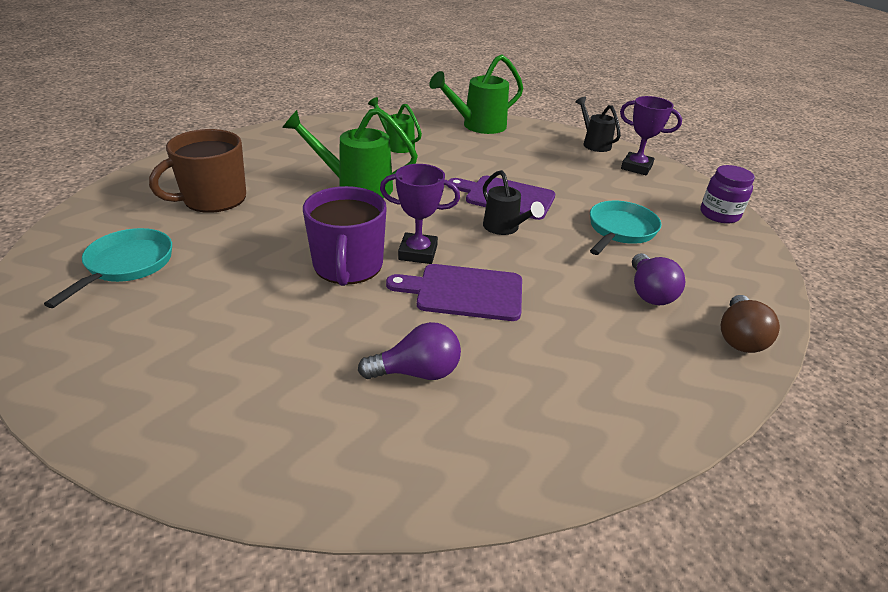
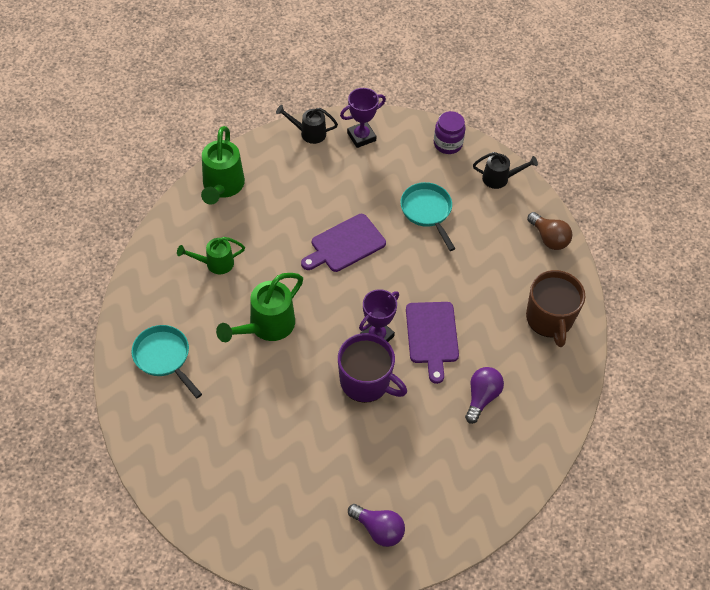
camera: 55 degrees left, 20 degrees up
(126, 265) = (282, 504): turquoise pan -> turquoise pan (164, 357)
(213, 199) = (221, 425): brown mug -> brown mug (549, 319)
(464, 292) = (432, 336): purple cutting board -> purple cutting board turned 45 degrees counterclockwise
(504, 228) = (382, 272): black watering can -> black watering can (499, 178)
(649, 292) = (492, 247): purple light bulb -> purple light bulb (378, 529)

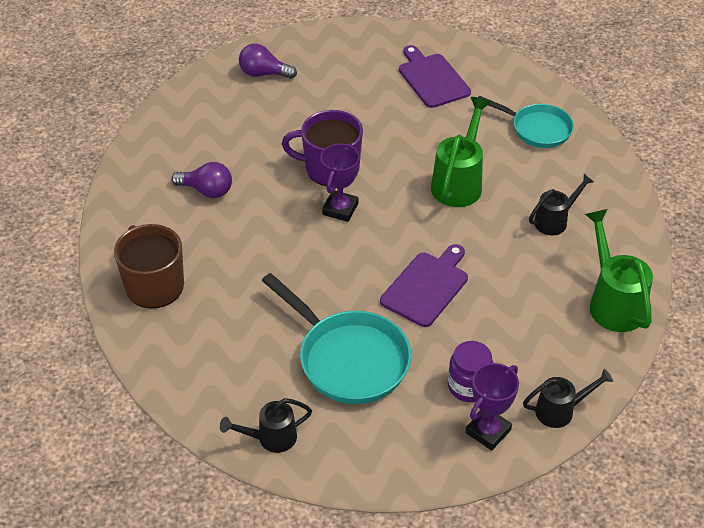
camera: 160 degrees right, 10 degrees down
(215, 263) = (555, 221): green watering can -> black watering can
(427, 211) = (348, 359): turquoise pan -> turquoise pan, size x1.54
(432, 336) = (281, 227): purple cutting board -> purple cutting board (432, 78)
(448, 144) = (364, 465): purple jar -> purple jar (468, 386)
(481, 397) = (207, 190): purple light bulb -> purple light bulb turned 75 degrees counterclockwise
(549, 238) = (179, 378): brown light bulb -> none

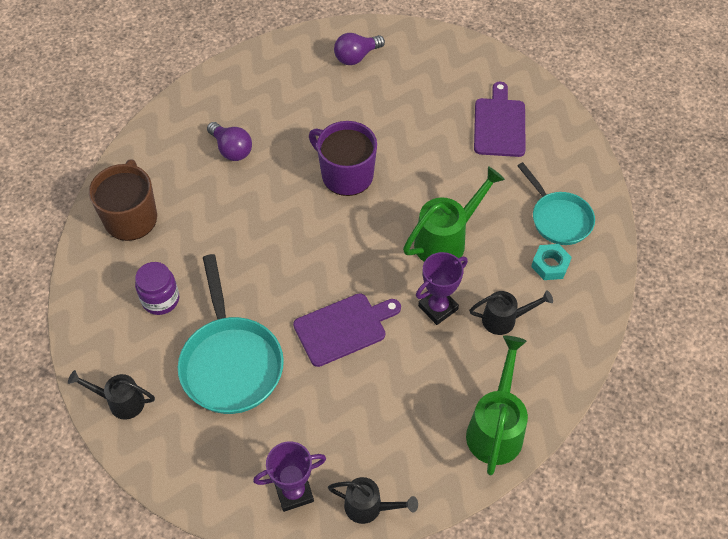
camera: 30 degrees right, 10 degrees up
(264, 74) = (356, 57): purple light bulb -> purple light bulb turned 75 degrees counterclockwise
(340, 209) = (326, 218): purple trophy -> purple trophy (438, 307)
(468, 386) = (309, 441): purple jar -> purple jar (160, 299)
(558, 165) = (550, 265): none -> turquoise nut

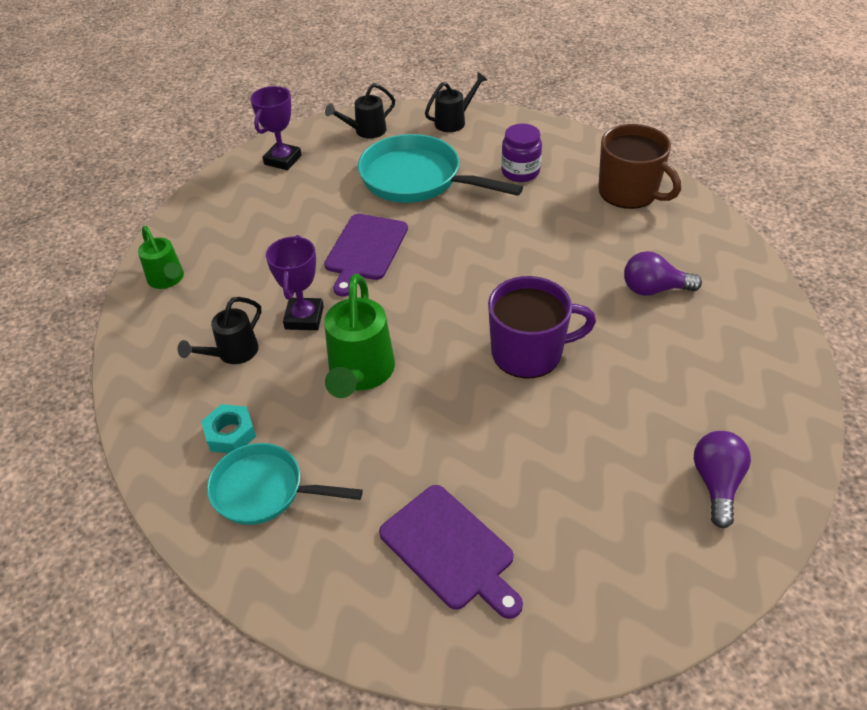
camera: 135 degrees right, 10 degrees down
(369, 507) = (222, 185): black watering can -> black watering can (366, 131)
(496, 428) = (167, 279): green watering can -> green watering can, size x0.62

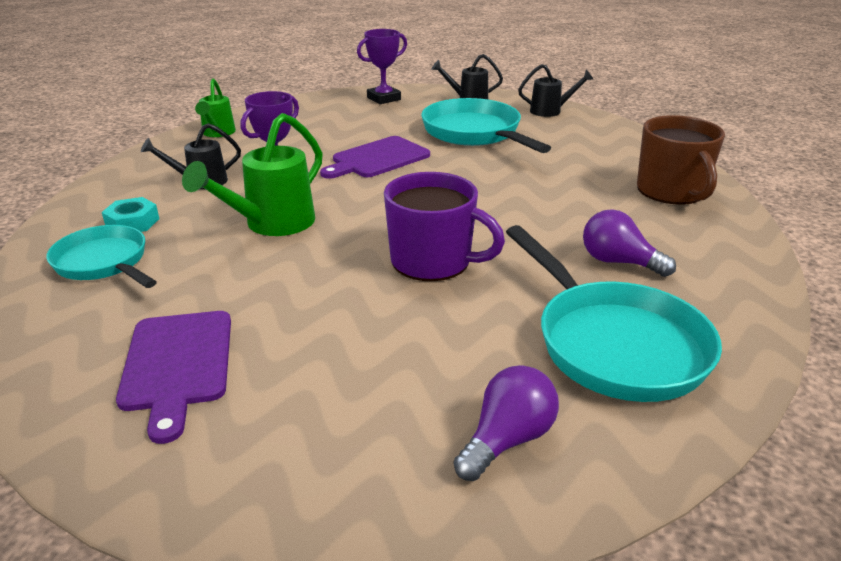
camera: 30 degrees right, 15 degrees down
(520, 172) = (574, 152): purple jar -> none
(711, 370) = (614, 344): none -> turquoise pan

